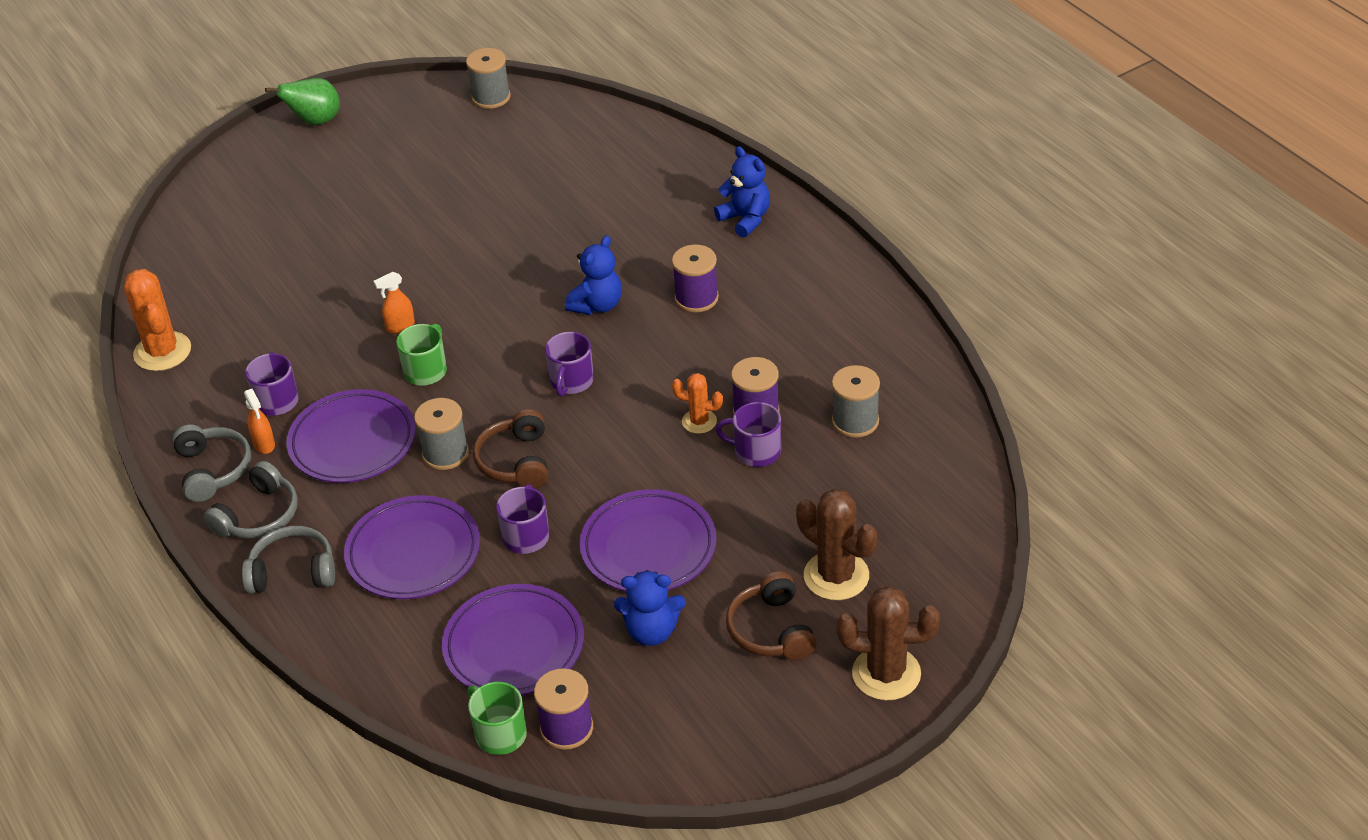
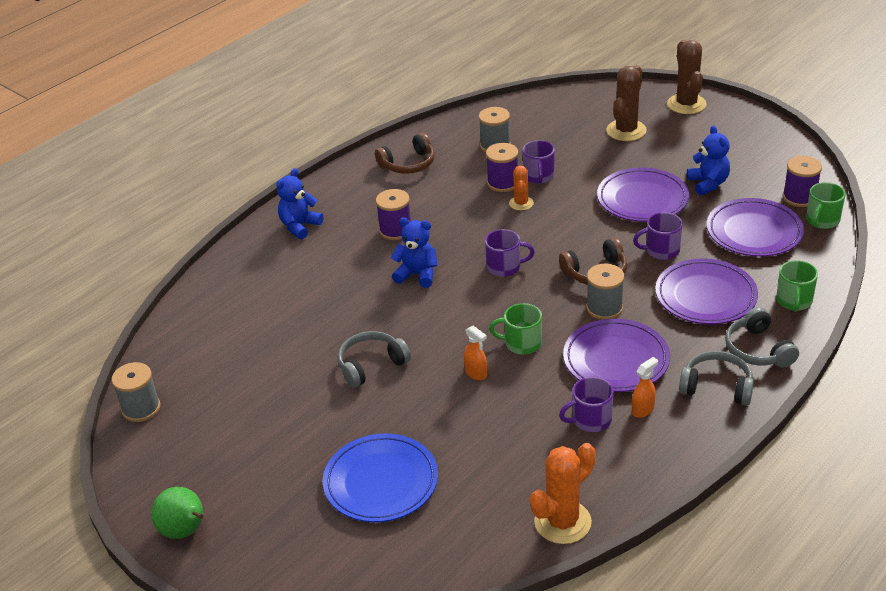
camera: 105 degrees left, 5 degrees down
(213, 470) = (685, 431): grey headphones -> grey headphones (371, 365)
(293, 240) = (381, 482): none -> blue plate
(354, 637) = (794, 301): none -> green mug
(771, 630) = (680, 144): brown headphones -> brown headphones (408, 164)

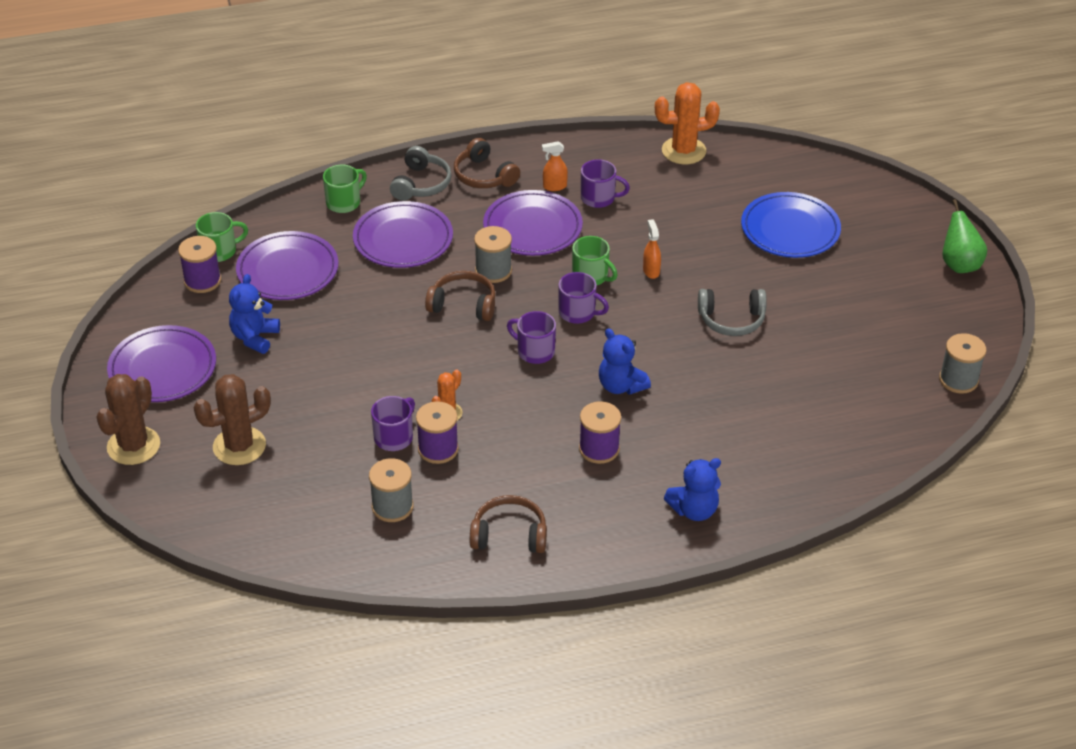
camera: 150 degrees left, 5 degrees up
(642, 199) = (333, 354): purple plate -> purple plate (163, 369)
(661, 250) = (384, 295): purple mug -> purple mug (578, 313)
(717, 387) = (484, 176): grey headphones -> brown headphones

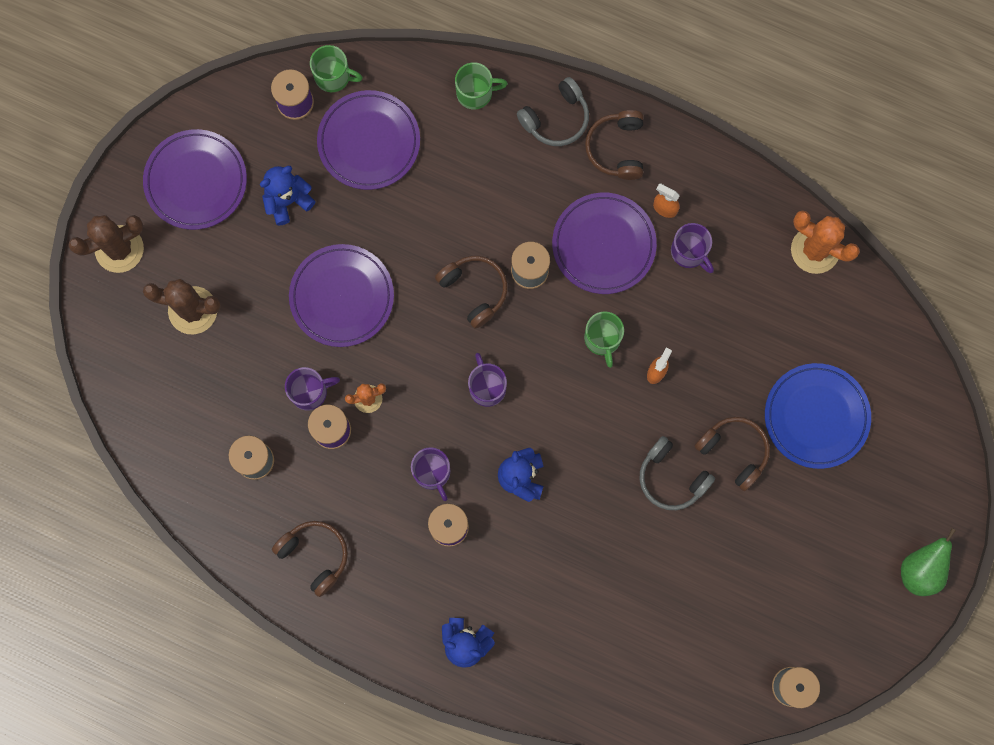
camera: 40 degrees right, 35 degrees up
(403, 239) = (487, 176): purple plate -> purple plate (342, 297)
(578, 313) = (556, 372): purple mug -> purple mug (432, 472)
(757, 280) = (734, 451): none -> brown headphones

